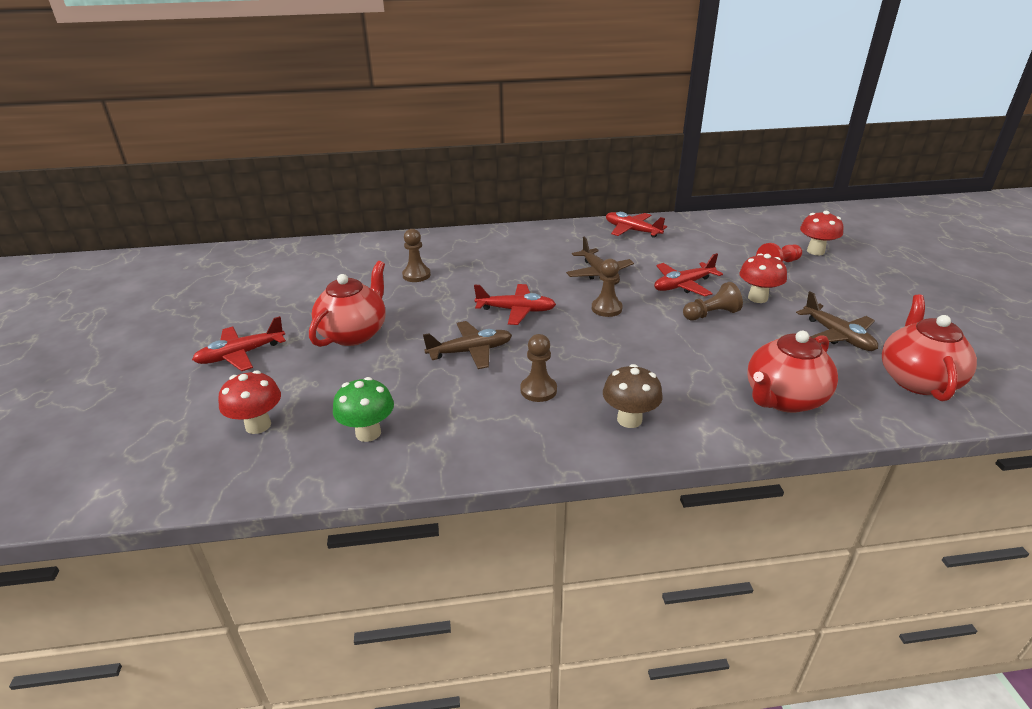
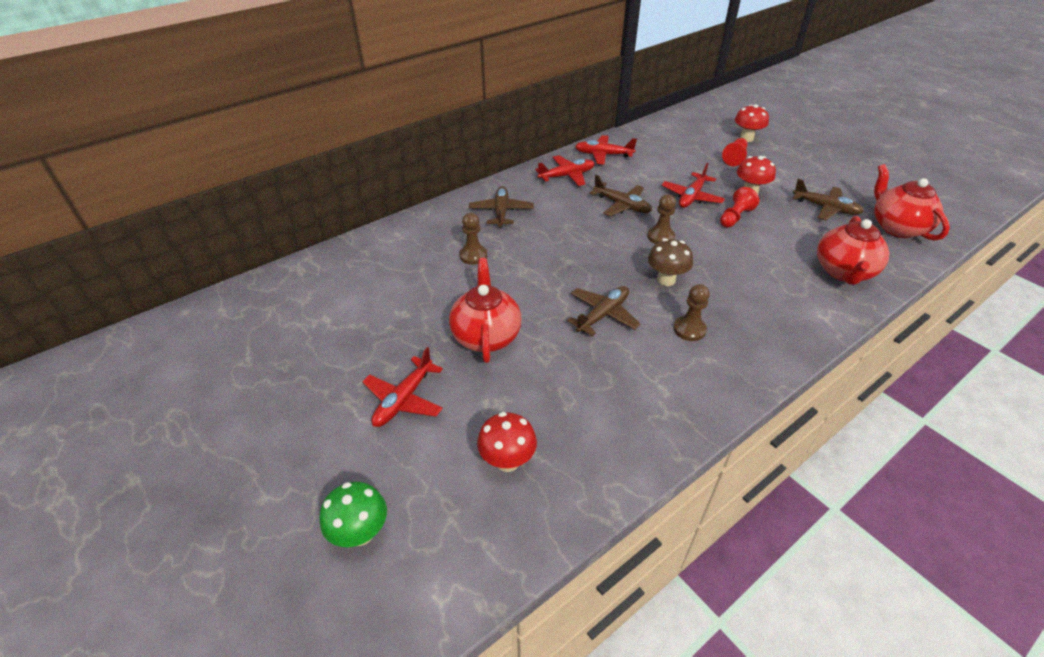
camera: 30 degrees left, 10 degrees up
(368, 433) = (607, 424): green mushroom -> green mushroom (361, 533)
(480, 250) = (501, 212): none -> brown plane
(516, 310) = (596, 262): red plane -> red plane (567, 176)
(629, 419) = (773, 328): brown mushroom -> brown mushroom (666, 280)
(711, 314) = (735, 217): brown pawn -> red pawn

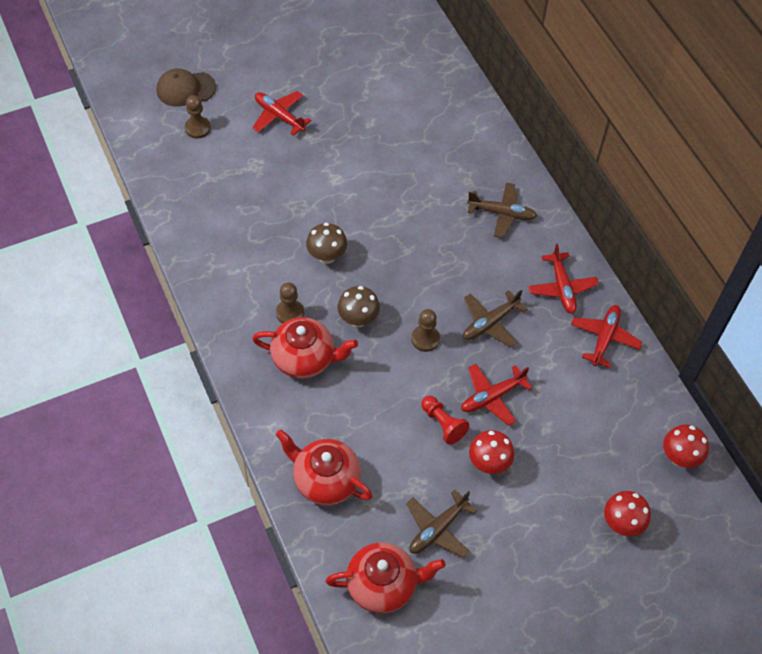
camera: 100 degrees right, 15 degrees up
(361, 533) = (185, 89): green mushroom -> brown cap
(473, 255) = (434, 180): brown pawn -> brown pawn (197, 128)
(486, 335) = (327, 172): red teapot -> red teapot (304, 358)
(507, 461) = (207, 164): red mushroom -> red mushroom (679, 457)
(603, 315) = (327, 256): brown plane -> brown mushroom
(691, 197) = (492, 397): red plane -> red plane turned 75 degrees counterclockwise
(735, 158) = (571, 484): red pawn -> none

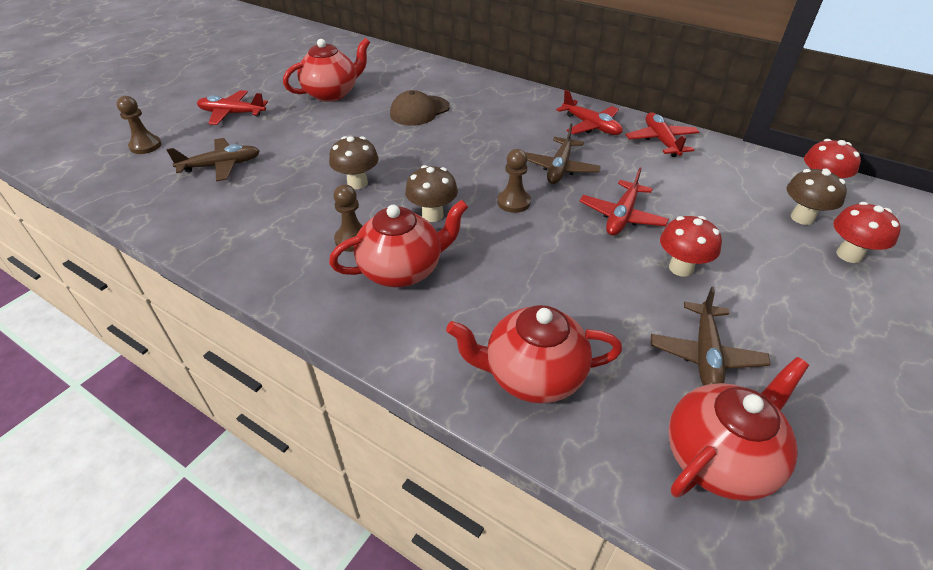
camera: 30 degrees left, 15 degrees down
(185, 89) = (116, 126): brown cap -> brown cap (419, 111)
(374, 127) = (332, 93): none -> red teapot
(443, 424) = (601, 258): red pawn -> none
(502, 213) = (493, 104): brown plane -> brown plane (221, 166)
(628, 475) = (802, 218): none -> brown mushroom

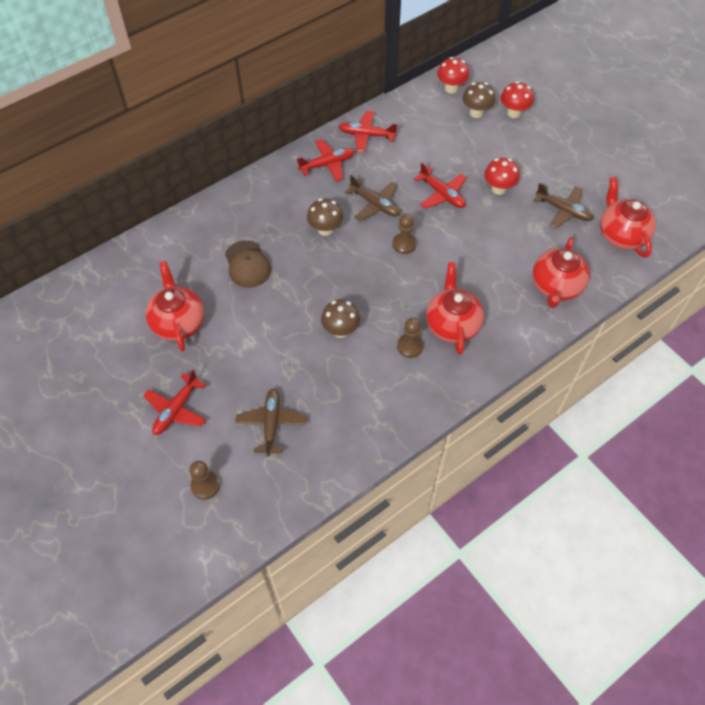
camera: 70 degrees left, 15 degrees up
(432, 215) = (400, 294): brown mushroom -> brown mushroom (325, 229)

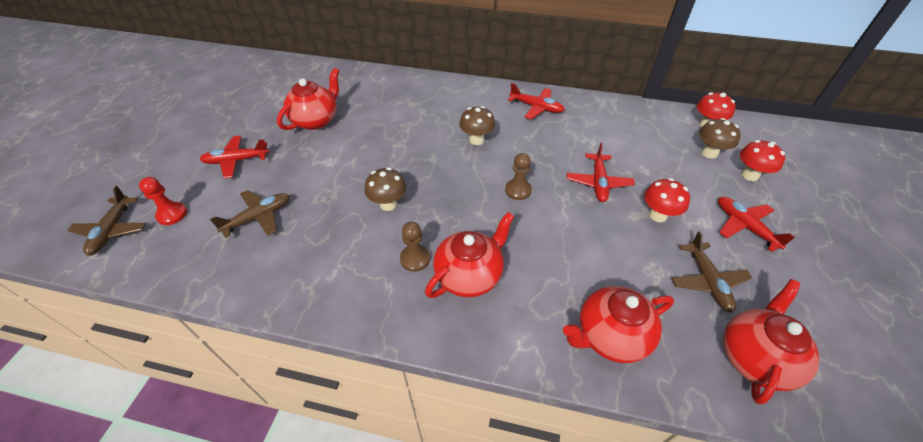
camera: 50 degrees right, 10 degrees down
(205, 485) = (172, 214): brown pawn -> red pawn
(247, 264) = (399, 122): brown cap -> none
(366, 135) = (590, 110): red plane -> red plane (744, 226)
(375, 204) = (534, 151): brown plane -> brown plane (112, 231)

